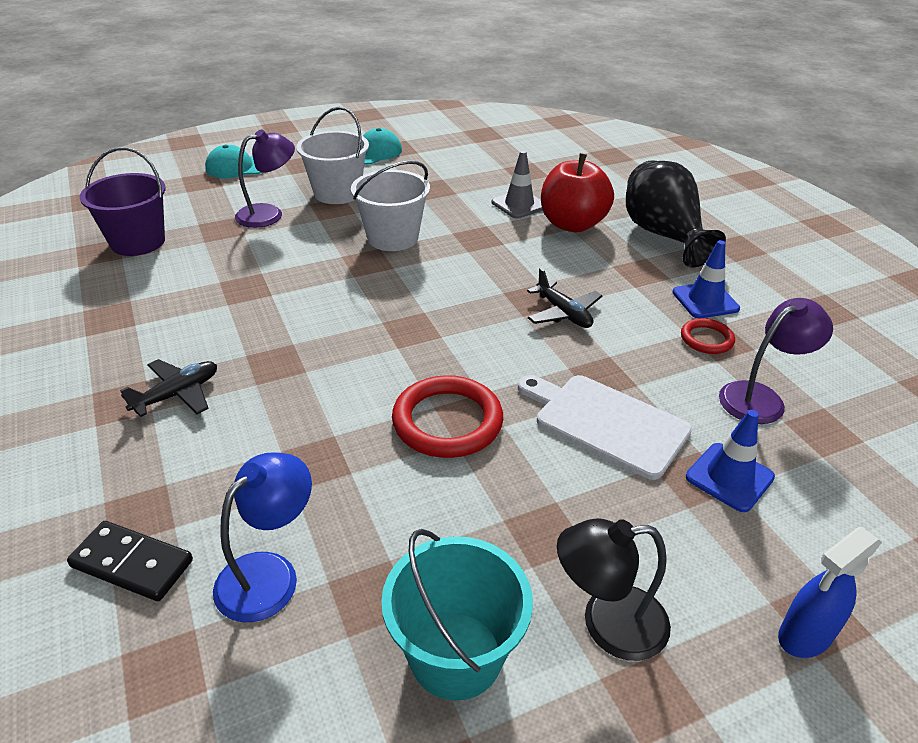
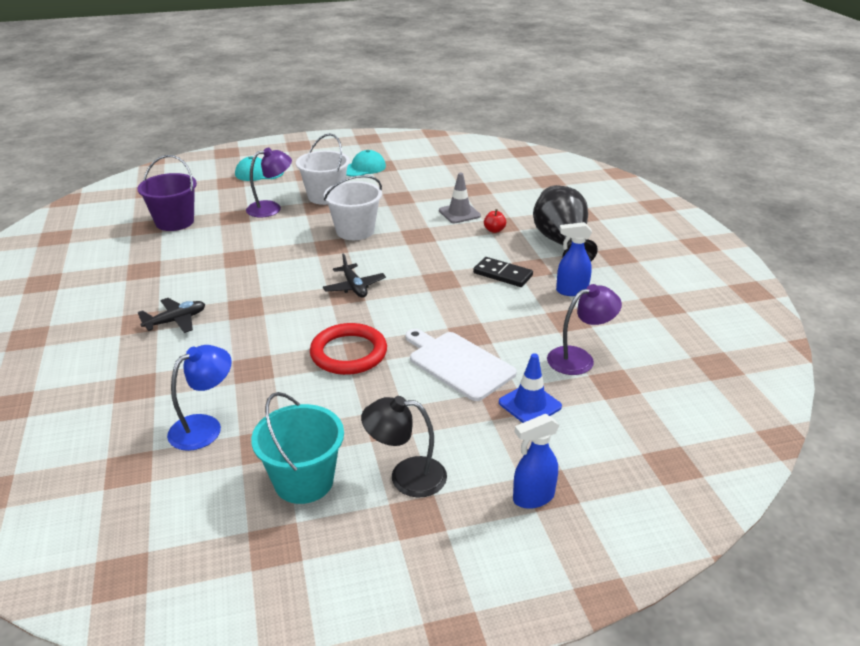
camera: 10 degrees right, 5 degrees down
(132, 563) = (124, 412): black domino -> black domino (502, 274)
(563, 313) = (459, 291): black plane -> black plane (354, 287)
(572, 224) = (494, 230): red apple -> red apple, size x0.41
(705, 300) = (571, 291): blue traffic cone -> blue spray bottle
(706, 339) = (558, 317): red ring -> none

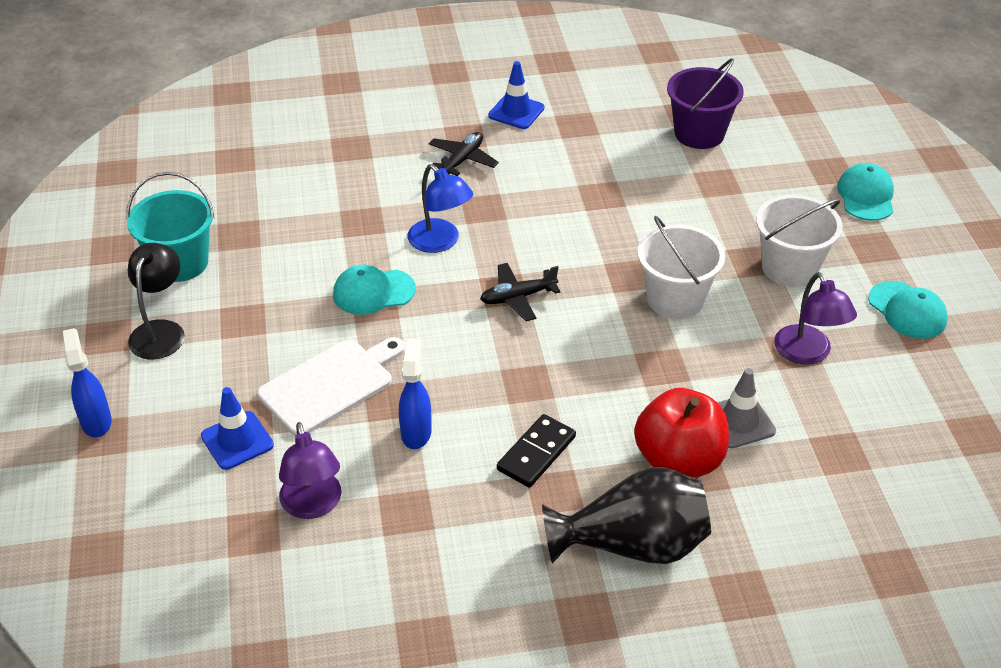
camera: 95 degrees right, 10 degrees up
(113, 298) = (516, 112): none -> blue traffic cone
(176, 321) = (462, 160): black plane -> black plane turned 120 degrees counterclockwise
(205, 427) = (277, 197): blue lamp -> blue lamp (440, 242)
(271, 208) = (744, 214): purple lamp -> purple lamp (807, 354)
(348, 353) = (373, 292): red ring -> turquoise cap
(494, 230) = (678, 460): red apple -> red apple, size x2.45
(571, 291) = (480, 529): blue spray bottle -> blue spray bottle (416, 432)

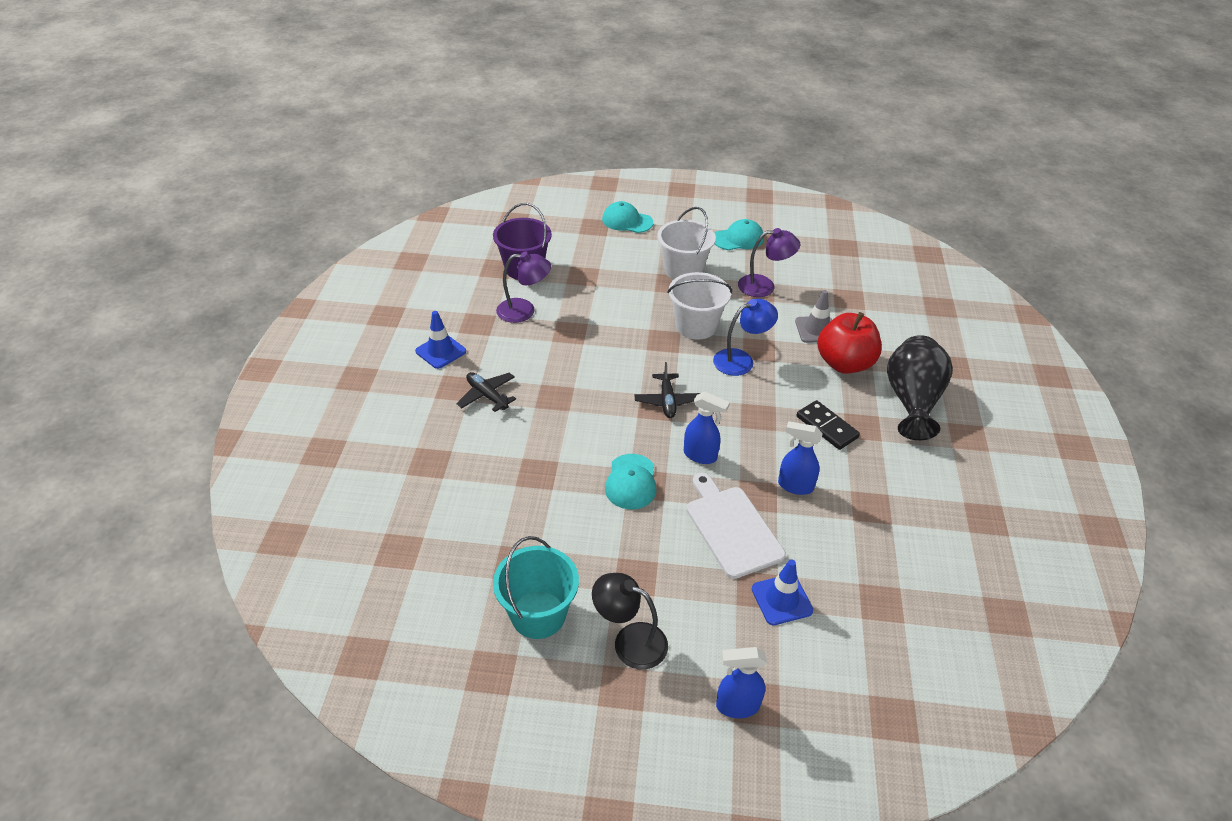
camera: 75 degrees left, 0 degrees up
(313, 505) = (859, 560): purple lamp -> purple lamp (524, 311)
(436, 341) = (700, 456): none -> blue spray bottle
(440, 242) = (586, 430): blue lamp -> blue lamp (741, 360)

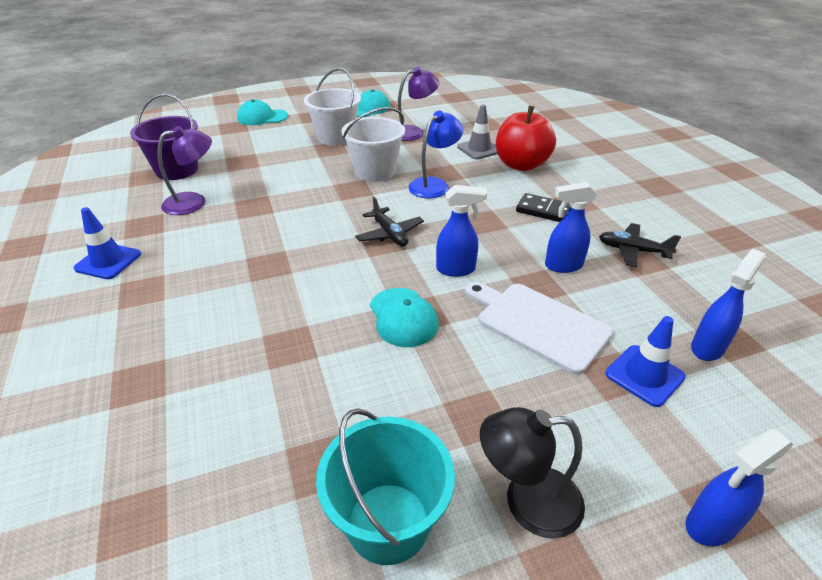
camera: 25 degrees left, 5 degrees down
(487, 395) = (186, 287): black plane -> black plane (633, 251)
(854, 601) = (707, 347): none -> blue spray bottle
(912, 401) = (596, 175): black vase -> none

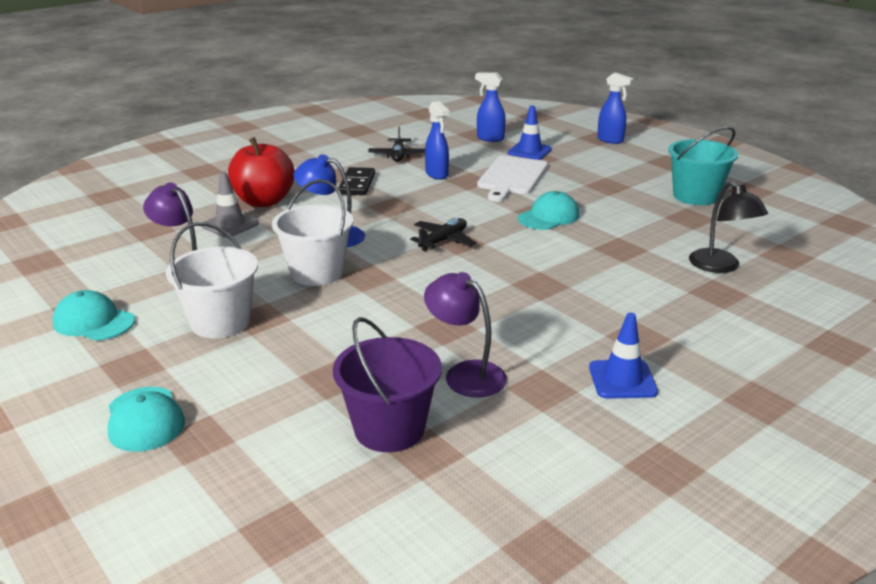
camera: 110 degrees left, 10 degrees down
(456, 269) = (473, 207): blue spray bottle -> none
(527, 502) = (644, 170): black lamp -> black lamp (720, 266)

